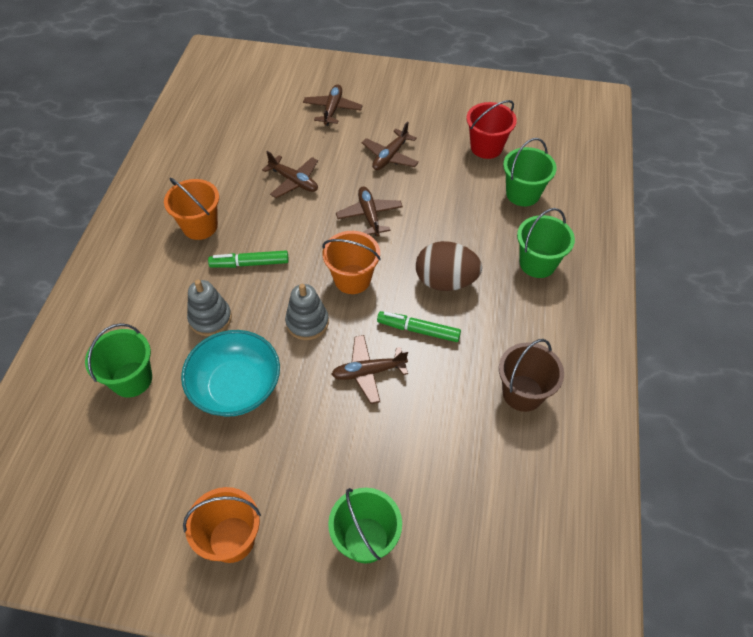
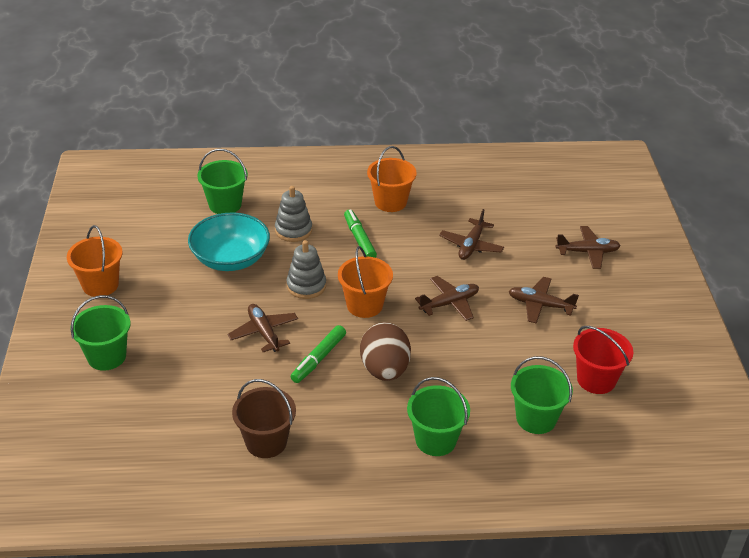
camera: 75 degrees right, 15 degrees down
(418, 330) = (319, 359): green marker -> green marker turned 150 degrees counterclockwise

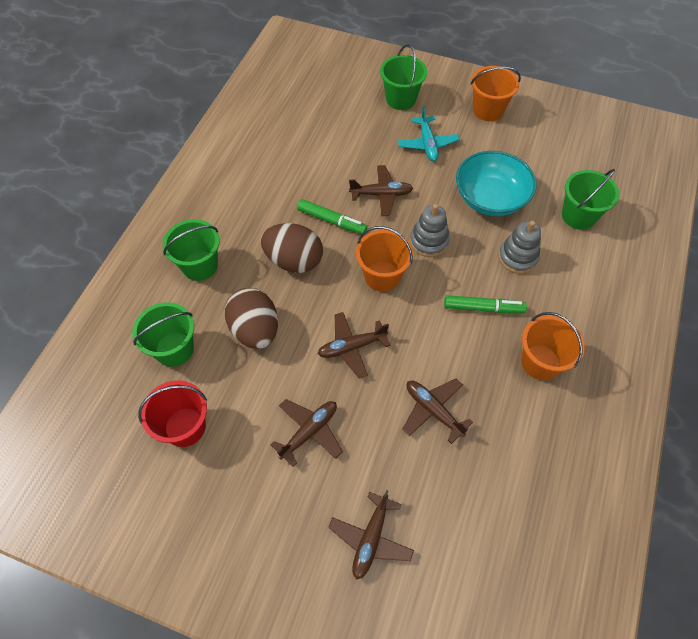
camera: 115 degrees right, 20 degrees up
(173, 317) = (427, 144): none -> turquoise plane
(266, 442) = (264, 163): brown bucket -> none
(319, 359) = (331, 221): green marker -> green marker turned 150 degrees clockwise
(449, 303) = (352, 347): brown plane -> brown plane turned 75 degrees clockwise
(477, 369) = (255, 330): none -> brown egg

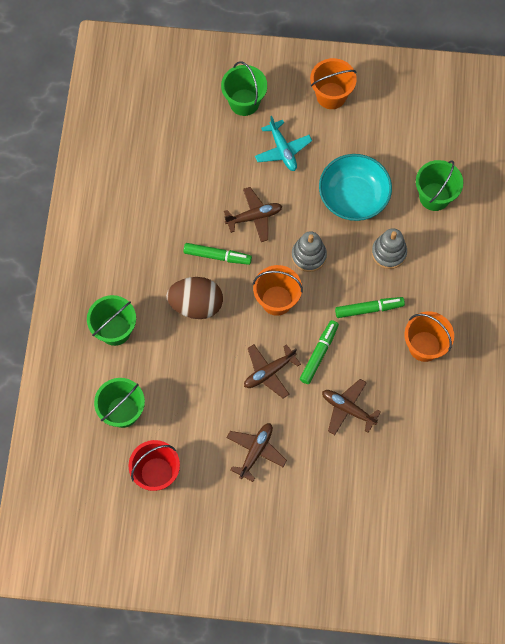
camera: 15 degrees left, 10 degrees up
(255, 330) = (184, 378): brown egg -> none
(371, 538) = (325, 518): brown plane -> none
(414, 341) = (319, 354): none -> green marker

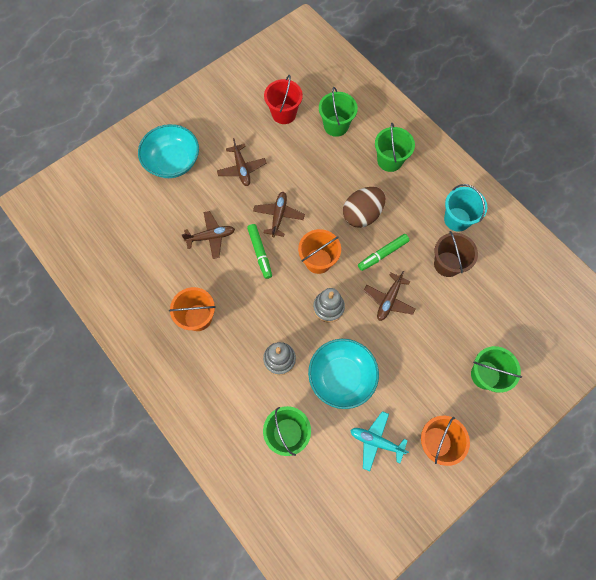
camera: 135 degrees right, 0 degrees up
(122, 226) = (457, 219): none -> turquoise bucket
(175, 200) = (447, 264): none -> brown bucket
(282, 150) = (422, 365): turquoise plane -> turquoise plane (376, 441)
(313, 523) = (173, 161): none -> turquoise bowl
(368, 309) = (256, 308): green marker -> none

